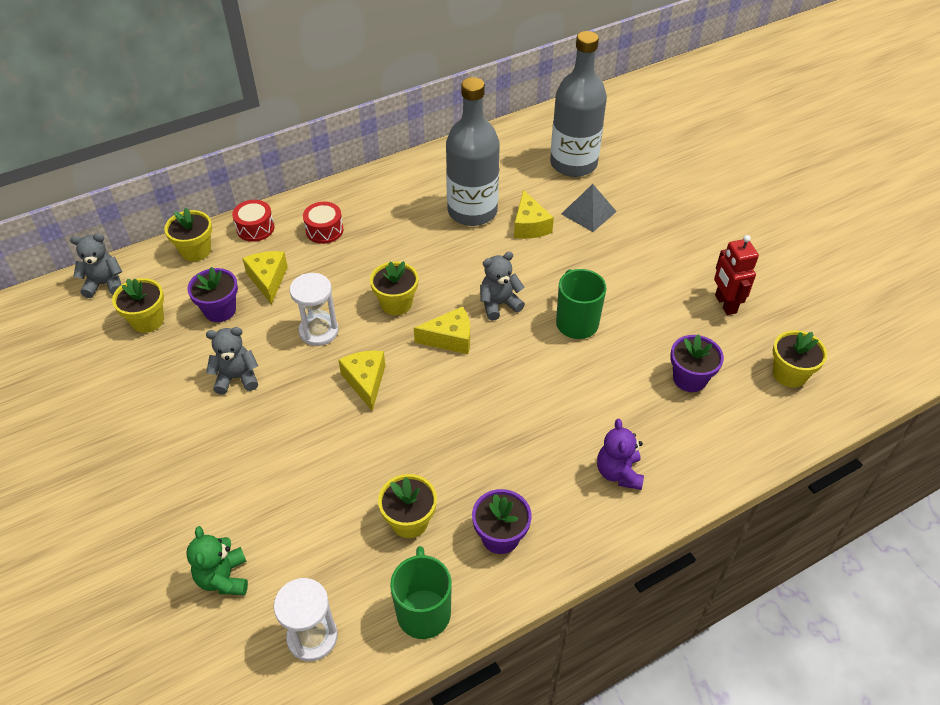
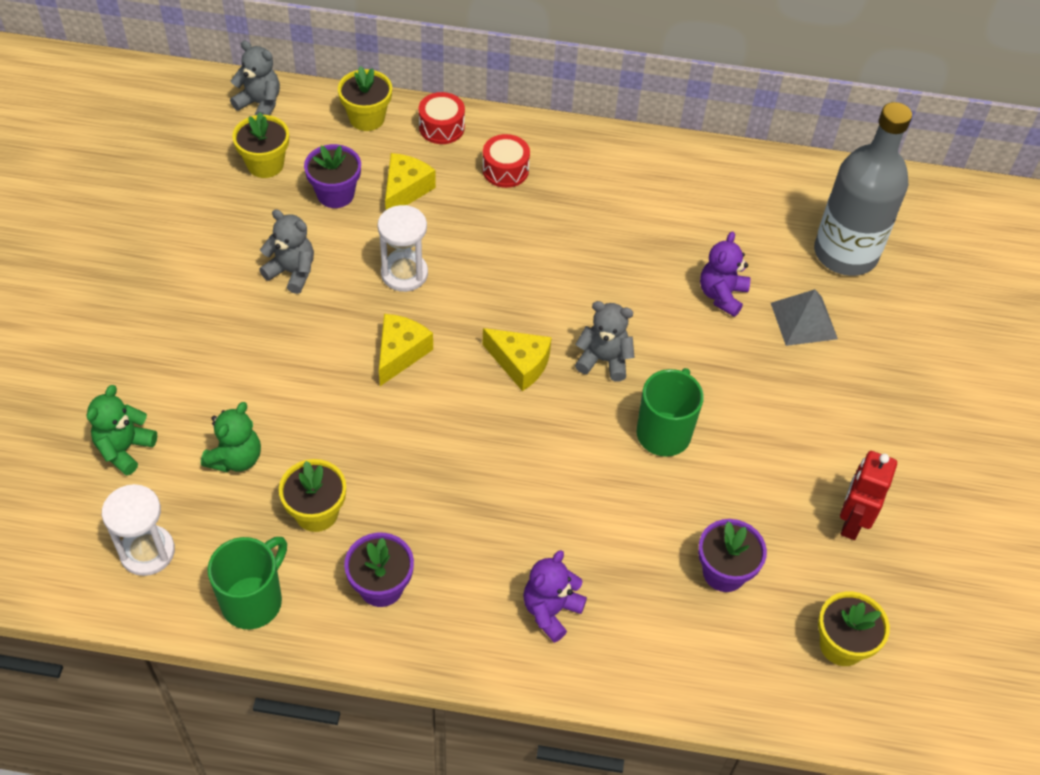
camera: 35 degrees right, 5 degrees up
(316, 525) = (236, 458): none -> green teddy bear
(396, 303) = (502, 293): yellow flower pot -> none
(472, 211) = (676, 241): grey bottle -> none
(529, 226) = (722, 295): yellow cheese -> purple teddy bear

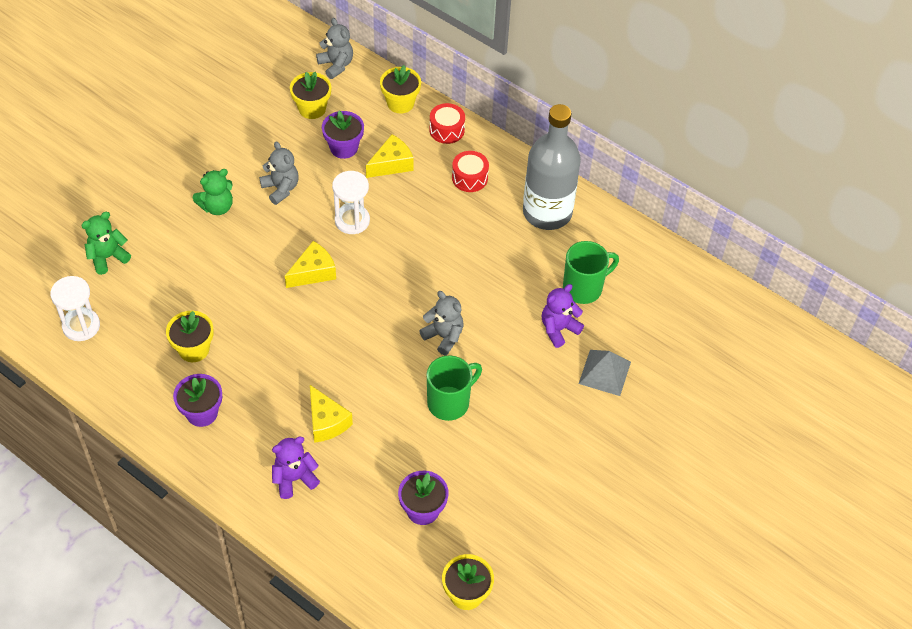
camera: 30 degrees right, 0 degrees up
(236, 458) = (168, 293): green teddy bear -> green teddy bear (217, 207)
(253, 600) = (122, 384): green mug -> green mug (584, 288)
(520, 364) = (386, 314): yellow cheese -> yellow cheese (326, 422)
(845, 253) = (672, 339): grey bottle -> grey bottle (547, 212)
(851, 522) = (534, 521): red robot -> none

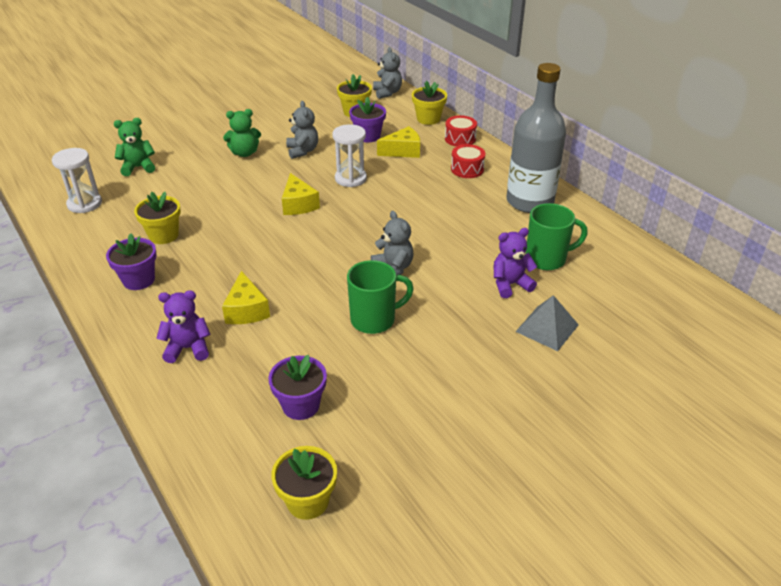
camera: 20 degrees right, 15 degrees down
(313, 272) = (298, 204): yellow cheese -> yellow cheese turned 90 degrees clockwise

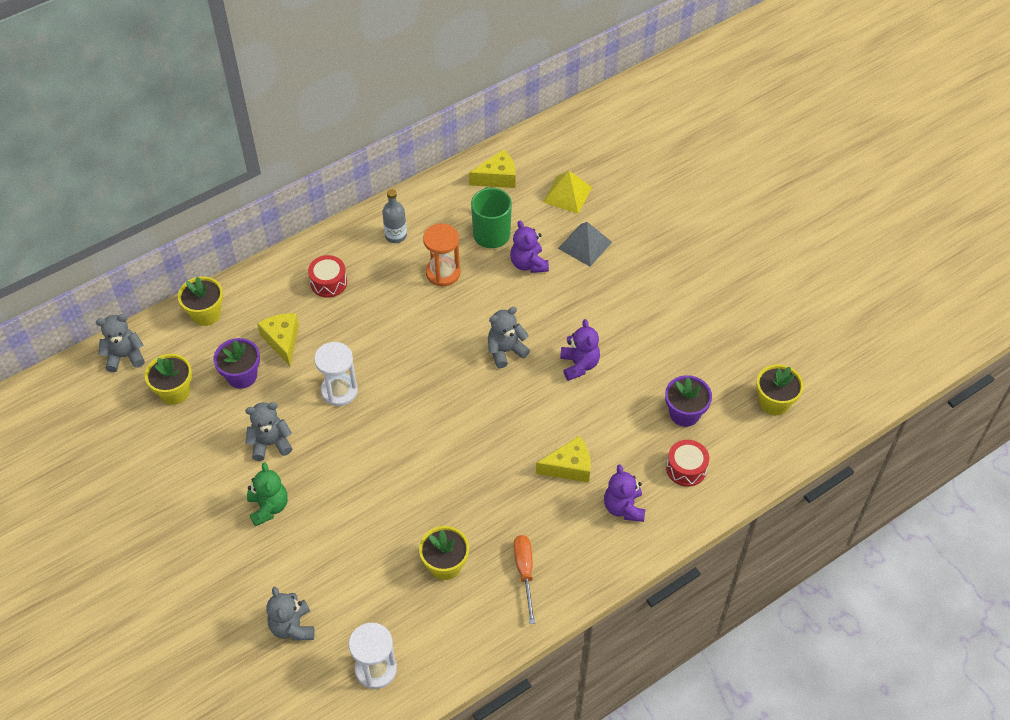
camera: 90 degrees left, 15 degrees up
(138, 167) = (292, 627): green teddy bear -> grey teddy bear
(139, 280) = (525, 572): purple flower pot -> orange screwdriver
(298, 204) = (390, 438): yellow cheese -> yellow cheese (497, 178)
(374, 320) = (579, 365): green mug -> purple teddy bear
(460, 139) = (260, 285): red drum -> red drum (686, 468)
(488, 229) = (443, 273): none -> orange hourglass
(530, 201) = (396, 235): grey bottle -> grey bottle, size x0.45
(622, 315) = (567, 194): none -> yellow pyramid

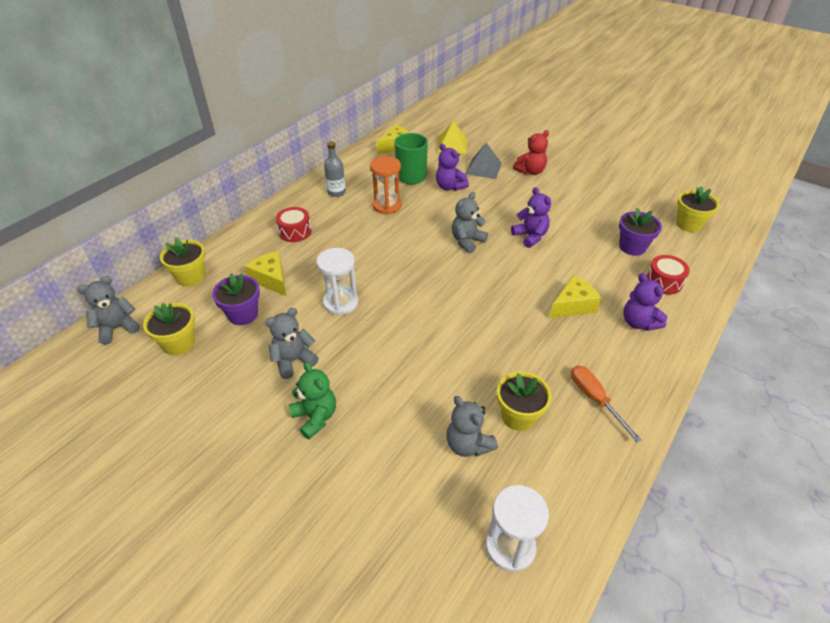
camera: 20 degrees left, 10 degrees down
(292, 627) = (395, 531): grey teddy bear -> grey teddy bear (468, 444)
(639, 266) = (530, 171): none -> red teddy bear

